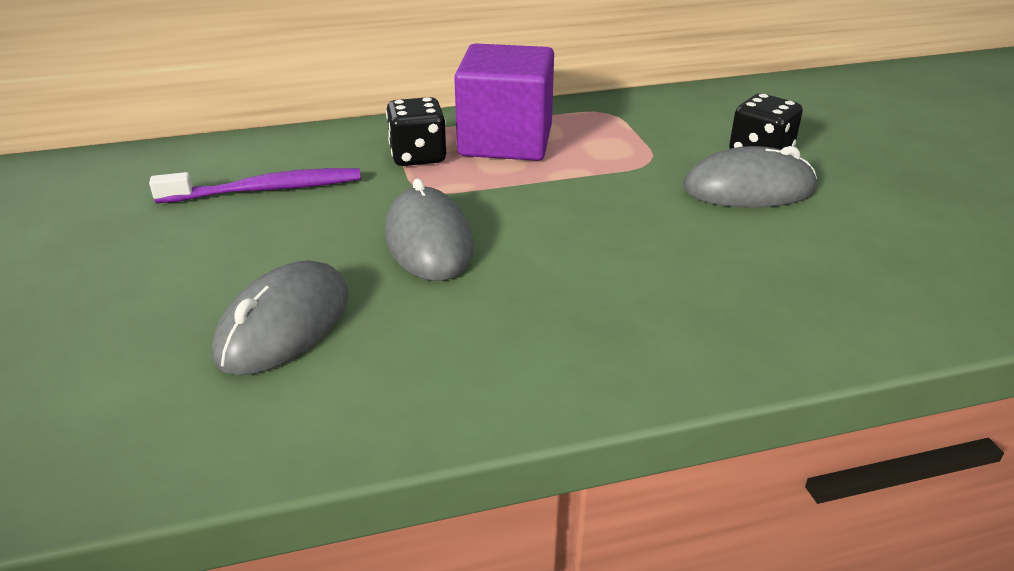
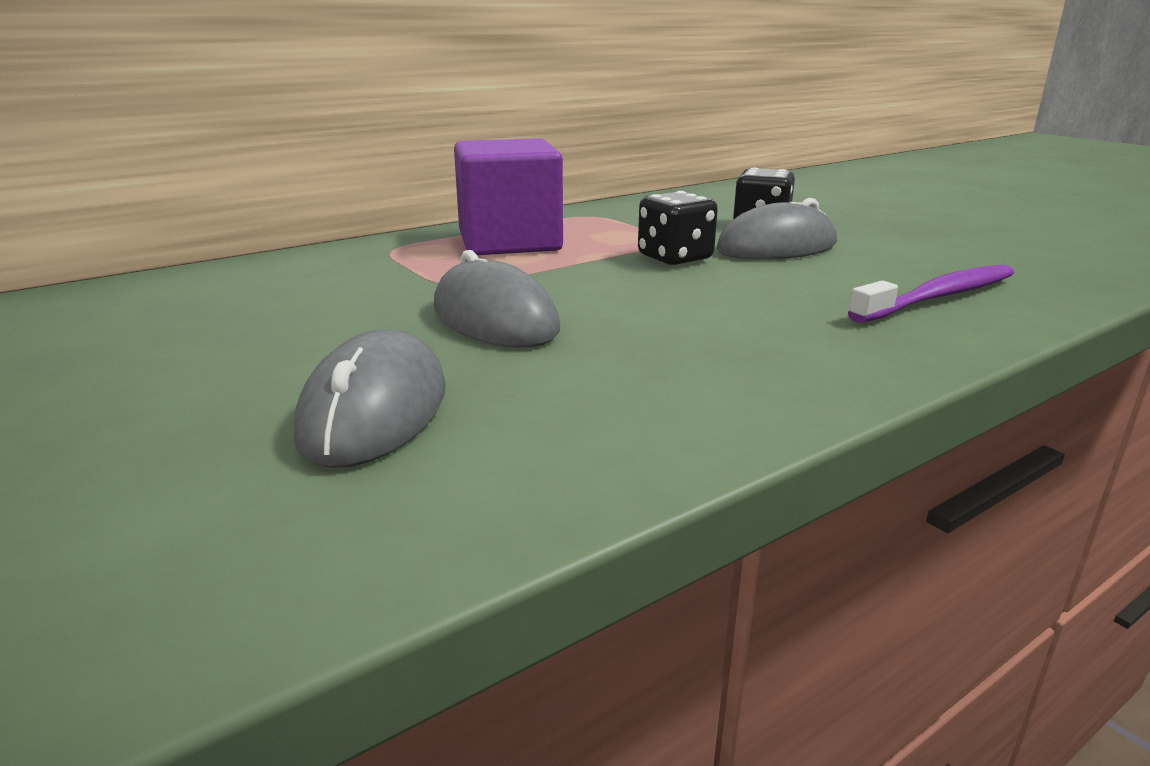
camera: 20 degrees left, 10 degrees down
(266, 190) = (257, 304): purple toothbrush -> purple toothbrush (938, 297)
(418, 156) = (423, 261): black dice -> black dice (675, 258)

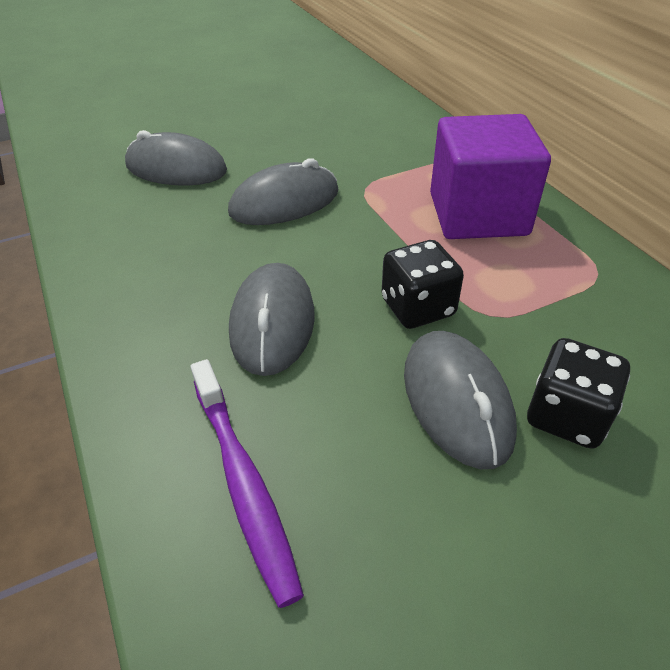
camera: 100 degrees right, 20 degrees up
(742, 304) = (272, 323): none -> grey mouse

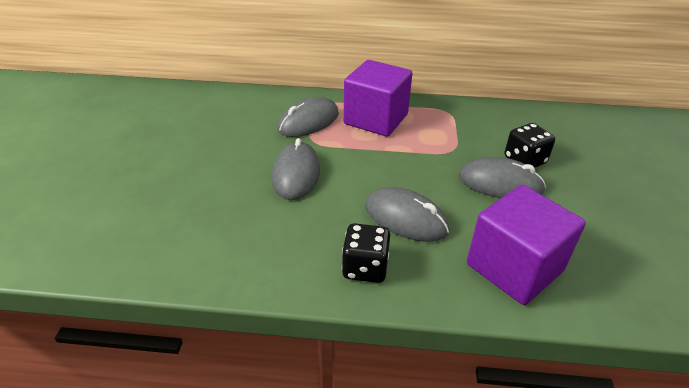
camera: 60 degrees left, 5 degrees down
(176, 168) = (199, 205): grey mouse -> grey mouse (308, 121)
(244, 483) = (514, 267): purple toothbrush -> purple cube
(418, 307) = (431, 167): black dice -> black dice (365, 268)

